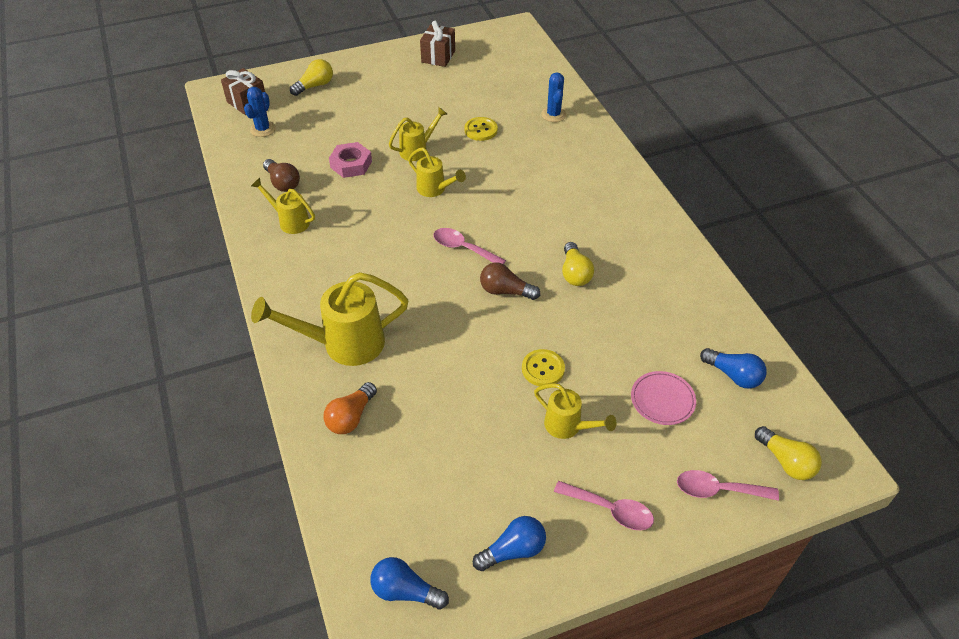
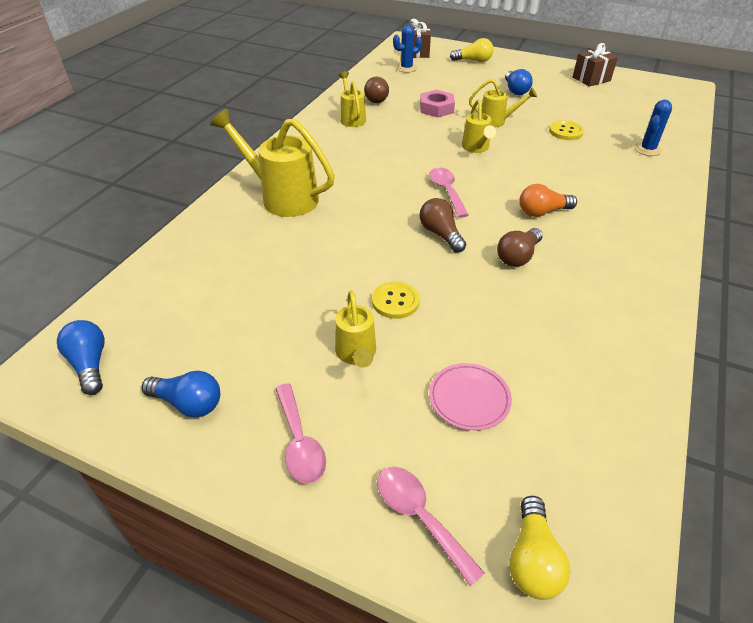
camera: 45 degrees right, 5 degrees down
(351, 417) = (223, 239): orange light bulb -> orange light bulb (542, 212)
(575, 273) = (518, 257): yellow light bulb -> brown light bulb
(733, 375) = (575, 434): blue light bulb -> blue light bulb (515, 90)

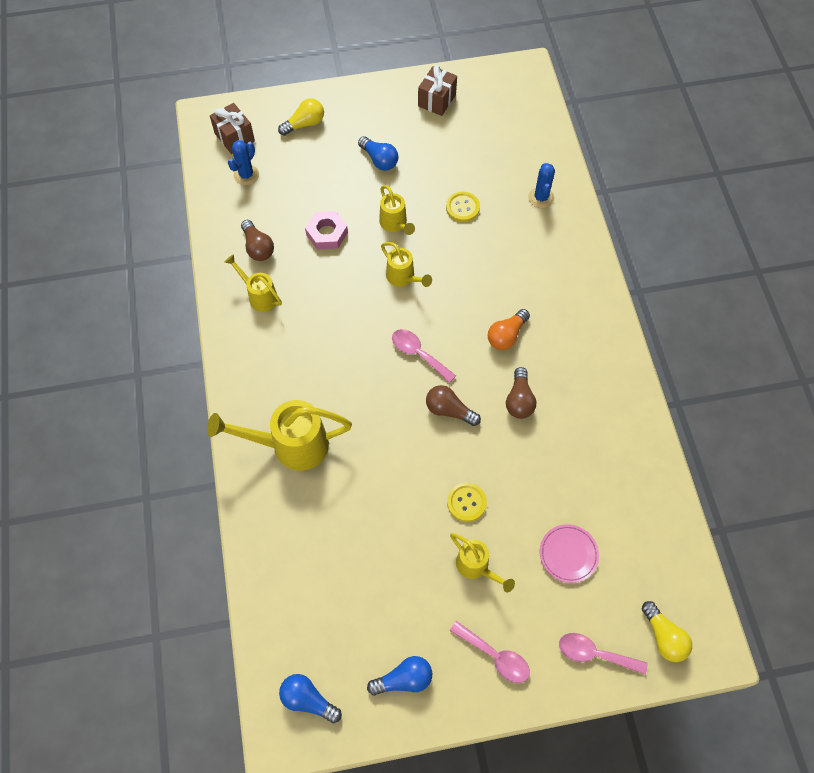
camera: 35 degrees left, 20 degrees up
(497, 121) = (395, 224): yellow watering can -> yellow watering can turned 90 degrees clockwise

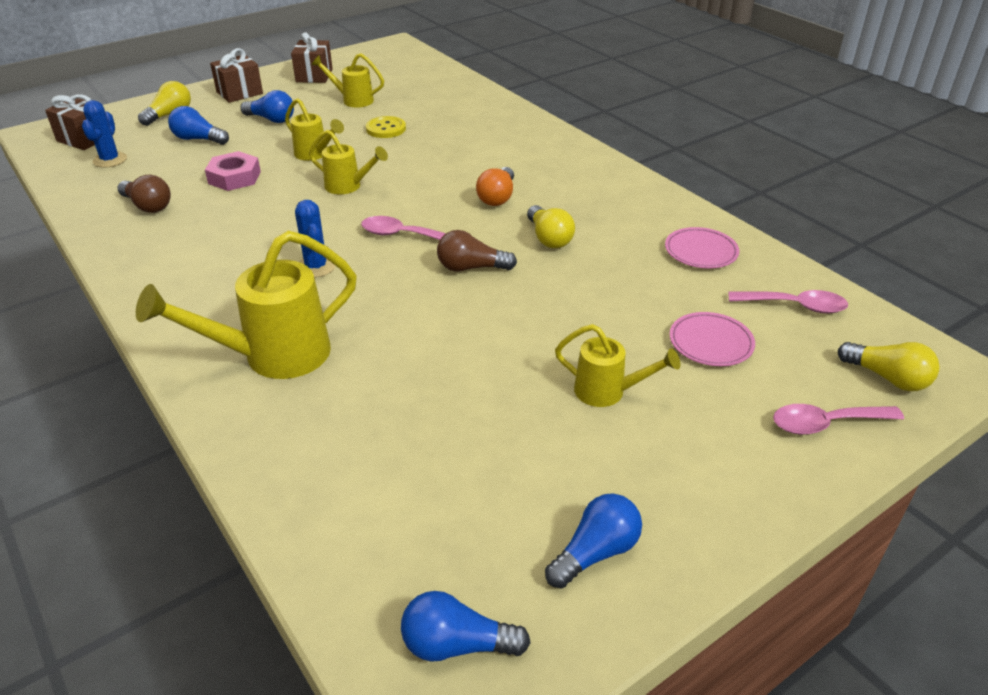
camera: 25 degrees left, 25 degrees down
(259, 295) = (166, 241): yellow watering can -> yellow watering can (352, 100)
(316, 169) = (198, 139): none -> blue light bulb
(367, 108) = (239, 93): none -> brown gift
(466, 502) = (549, 337): yellow button -> none
(495, 656) = (703, 474): pink spoon -> pink spoon (794, 306)
(519, 400) = (549, 238): brown light bulb -> yellow light bulb
(541, 198) = (465, 107): blue cactus -> blue cactus (316, 266)
(621, 461) = (701, 251): none -> pink plate

